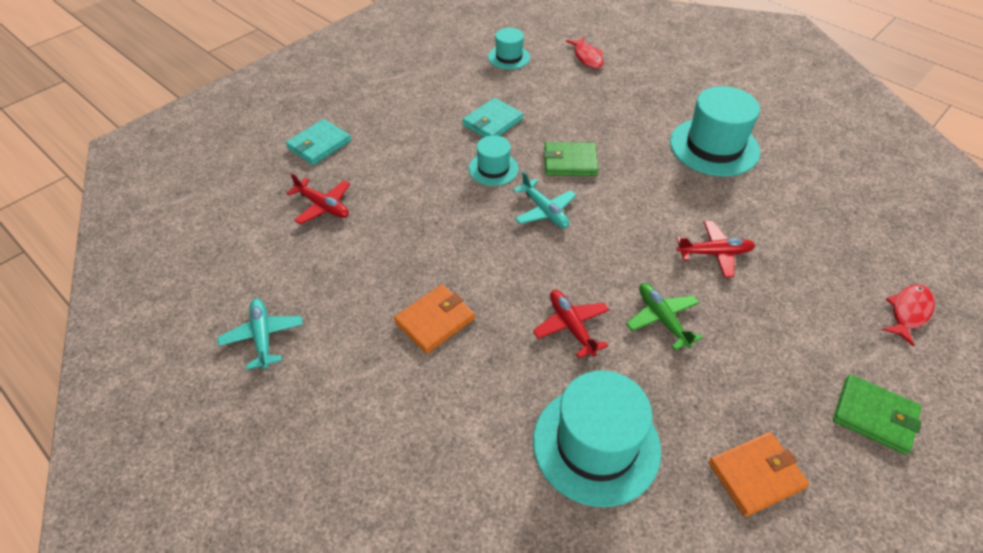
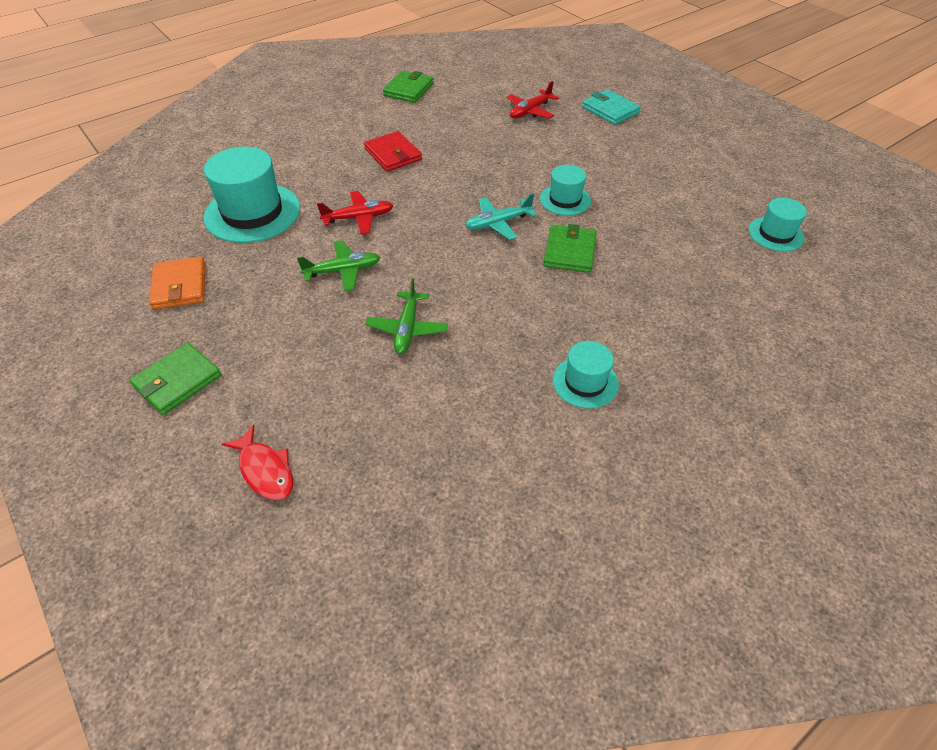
camera: 100 degrees right, 0 degrees up
(263, 336) = (408, 89): turquoise plane -> green wallet
(435, 321) = (393, 154): orange wallet -> red wallet
(492, 122) = (642, 207): turquoise wallet -> none
(587, 57) = (788, 303): red fish -> none
(714, 147) = (585, 382): turquoise hat -> turquoise hat, size x0.55
(715, 253) = (407, 329): red plane -> green plane

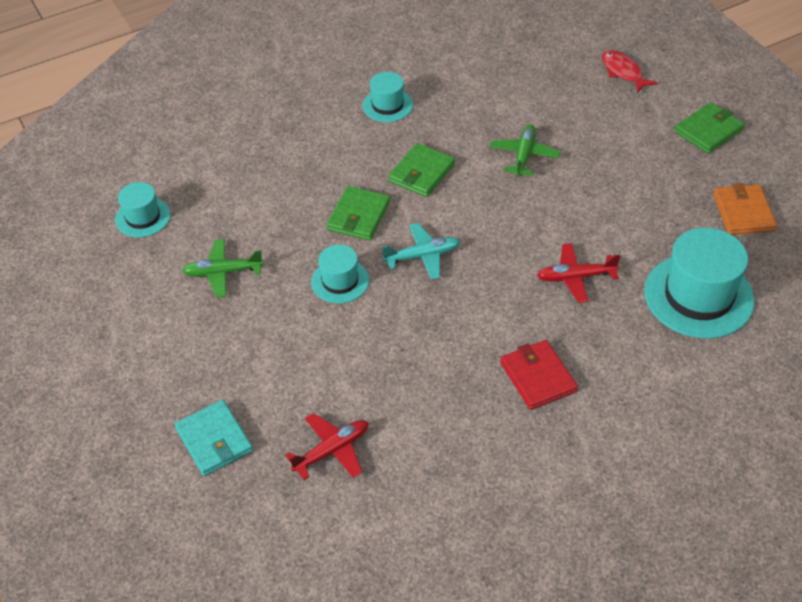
camera: 170 degrees left, 0 degrees up
(343, 271) = (586, 214): green plane -> green plane (223, 273)
(408, 89) = (513, 531): green wallet -> green wallet (421, 173)

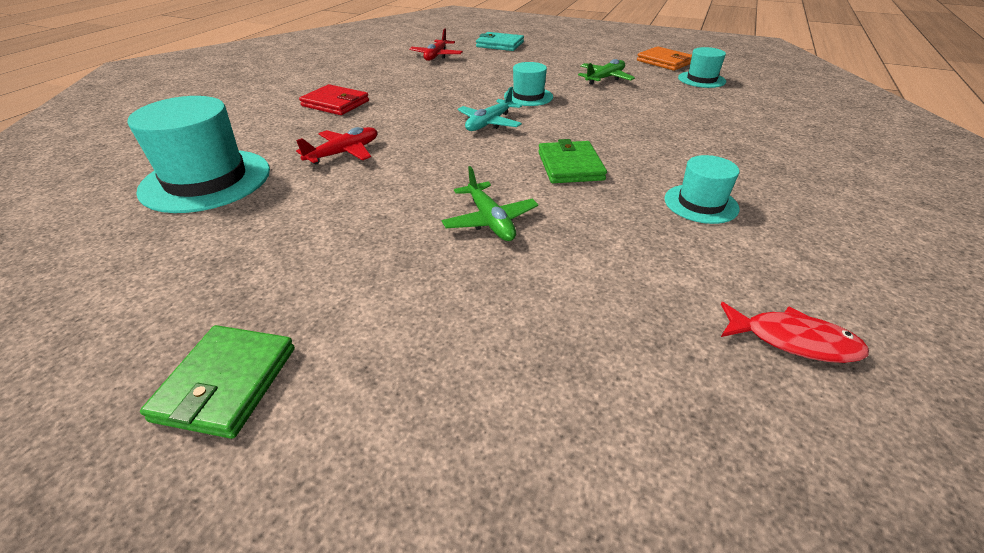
camera: 140 degrees right, 10 degrees down
(359, 216) = (572, 125): green wallet -> none
(623, 72) = (463, 435): red fish -> red fish (793, 340)
(743, 212) = (149, 275): orange wallet -> orange wallet (664, 62)

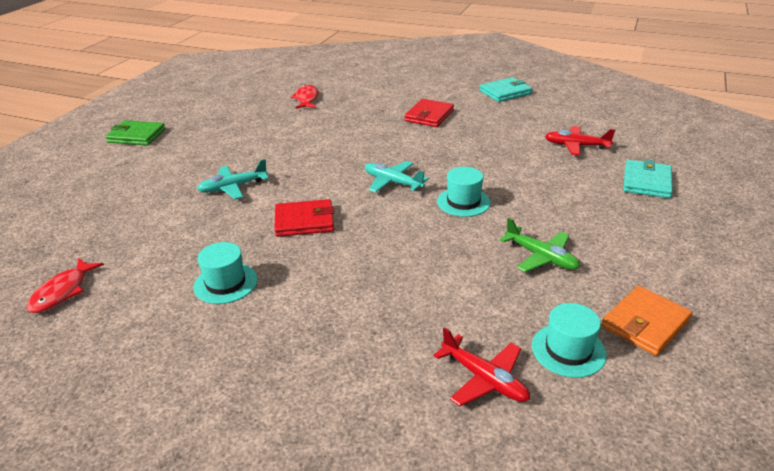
camera: 90 degrees right, 5 degrees down
(206, 180) = (306, 99): turquoise hat -> red fish
(302, 70) = (505, 92): none -> turquoise wallet
(344, 153) = (338, 130): red plane -> red plane (484, 379)
(490, 221) = (233, 187): green plane -> turquoise plane
(570, 166) = (304, 221): green wallet -> red wallet

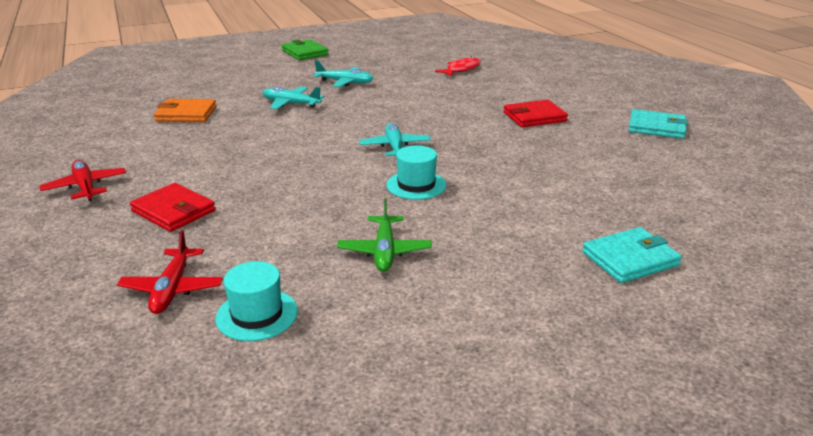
camera: 45 degrees right, 5 degrees down
(62, 292) = (107, 115): red fish -> none
(225, 283) = (174, 151): turquoise hat -> none
(238, 148) = (345, 82): none -> turquoise plane
(304, 221) = (286, 142): red wallet -> red wallet (173, 211)
(576, 146) = (625, 197): red plane -> red plane (85, 187)
(645, 323) = (351, 343): orange wallet -> orange wallet (186, 114)

